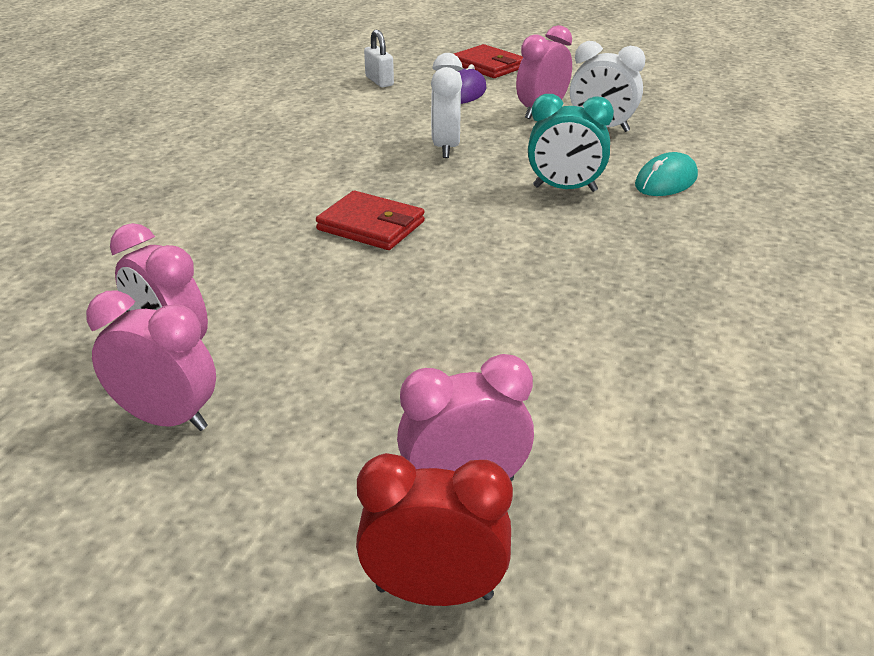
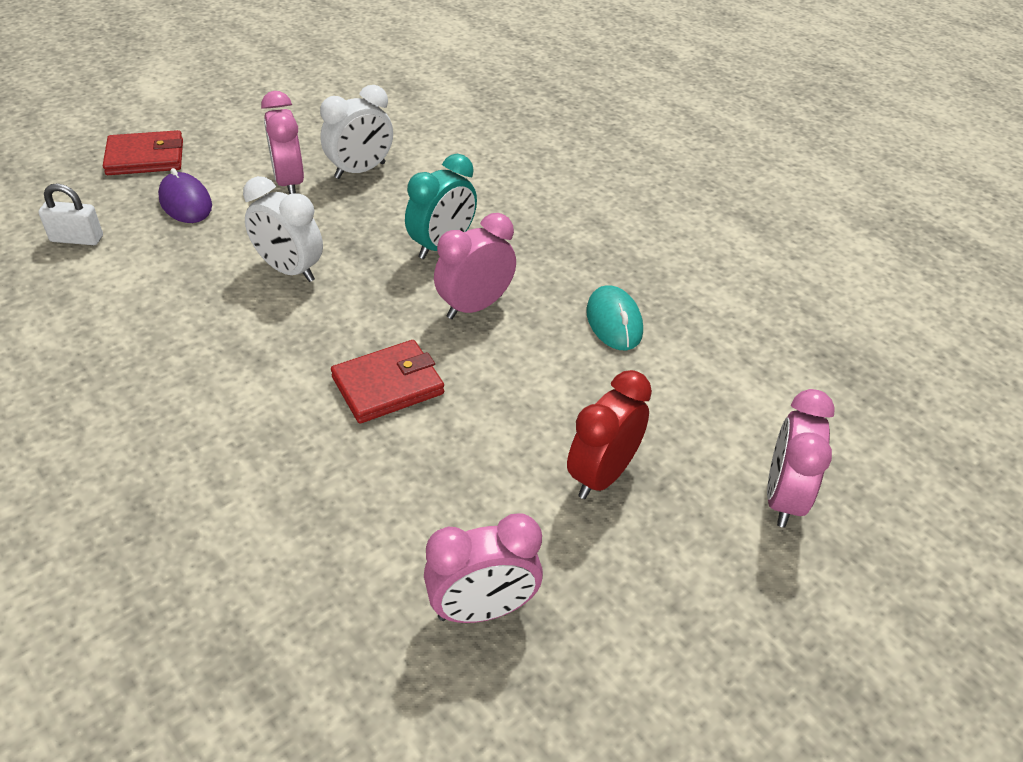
camera: 60 degrees left, 10 degrees up
(166, 419) = (591, 648): pink clock -> pink clock (474, 306)
(434, 593) = (871, 559): red clock -> red clock (602, 475)
(666, 181) = (484, 193): turquoise mouse -> turquoise mouse (614, 322)

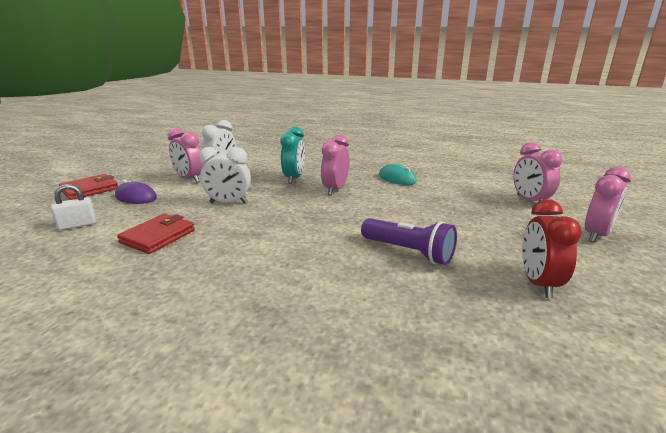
camera: 30 degrees left, 20 degrees down
(388, 385) = (333, 221): red wallet -> red wallet (158, 236)
(418, 508) = (408, 252): none -> purple flashlight
(482, 609) = (489, 271): pink clock -> pink clock (596, 235)
(602, 475) = (463, 216): red clock -> red clock (538, 283)

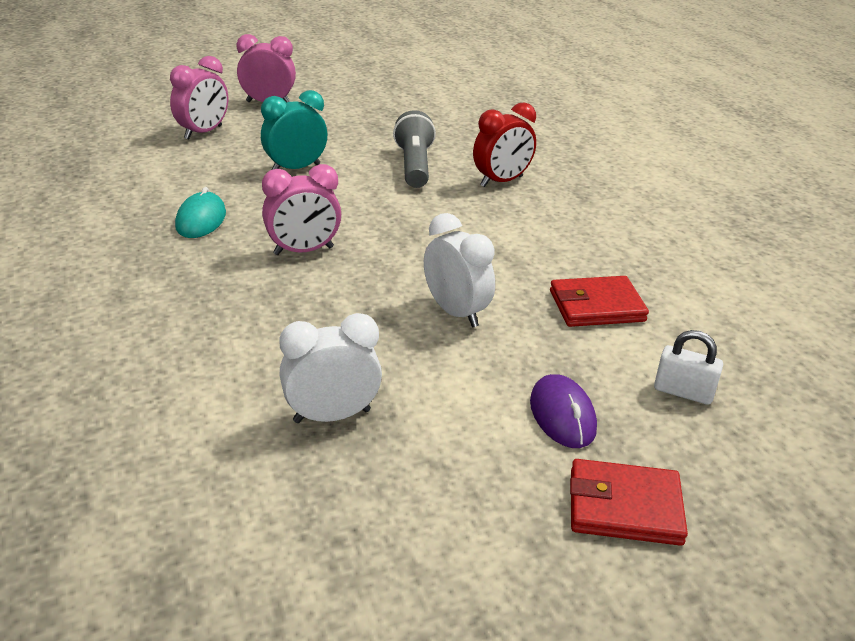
camera: 130 degrees left, 10 degrees up
(189, 179) = (429, 417): pink clock -> none
(294, 178) = (295, 304): turquoise clock -> turquoise clock (296, 168)
(408, 252) = (414, 166): purple flashlight -> grey flashlight
(538, 283) = (394, 117): red clock -> red clock (501, 181)

